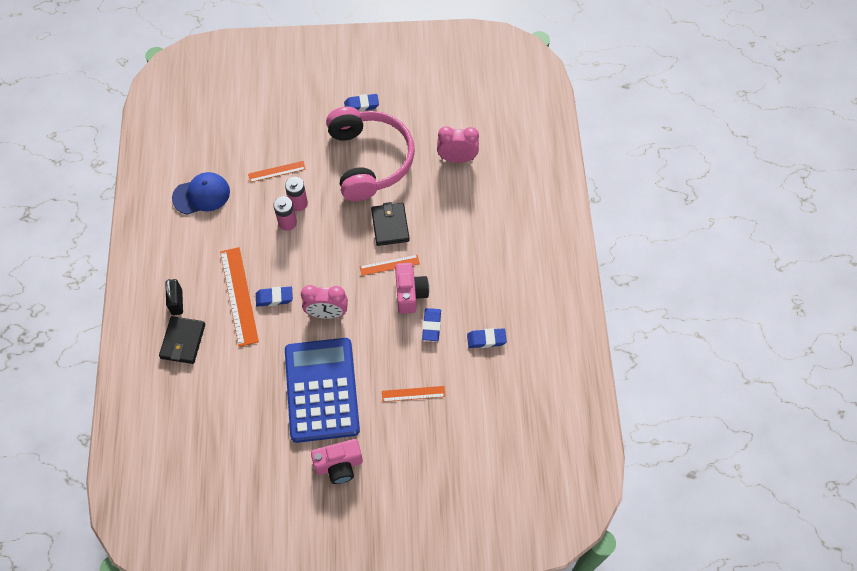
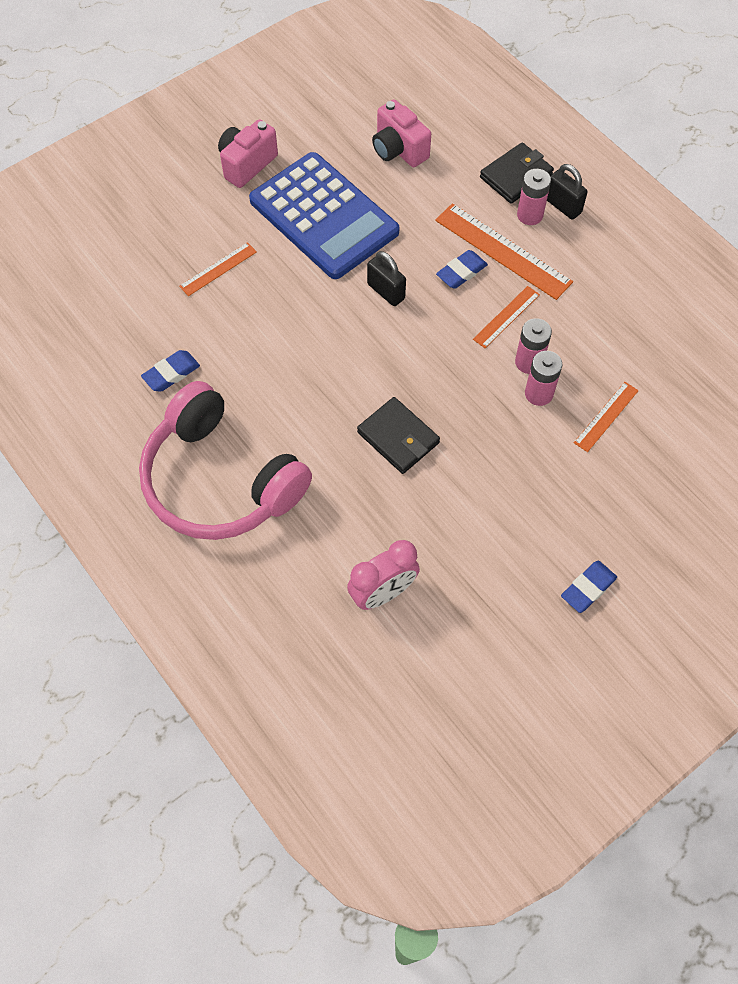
camera: 145 degrees right, 0 degrees up
(183, 341) = (516, 176): black wallet -> black wallet turned 75 degrees clockwise
(201, 195) = (664, 330): blue cap -> none
(201, 309) = (530, 215): none -> pink battery
(327, 313) = (386, 291): pink clock -> black padlock
(369, 160) = (502, 510): pink headphones -> pink headphones (220, 480)
(389, 265) = (358, 389): orange ruler -> orange ruler (506, 317)
(410, 294) = (305, 370): pink camera -> pink camera (398, 150)
(431, 326) = (250, 350): blue eraser -> none

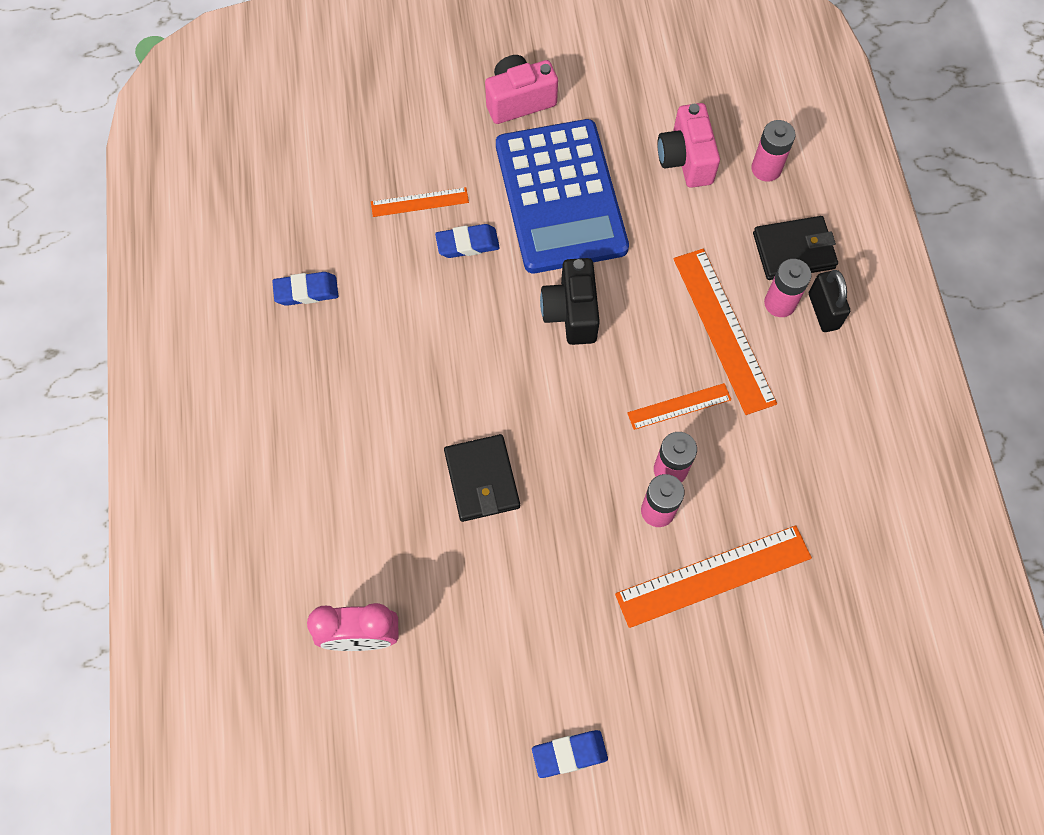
camera: 30 degrees right, 5 degrees up
(220, 480) = (283, 429): pink headphones -> none
(386, 291) = (571, 312): black padlock -> black camera
(460, 131) = (766, 169): none -> pink battery
(461, 272) = (663, 331): blue eraser -> blue eraser (467, 244)
(606, 416) = (713, 575): orange ruler -> orange ruler, size x1.80

